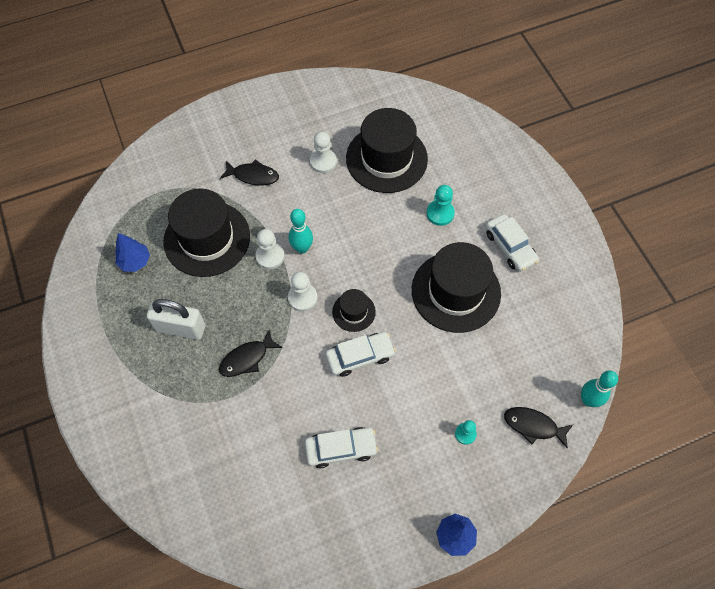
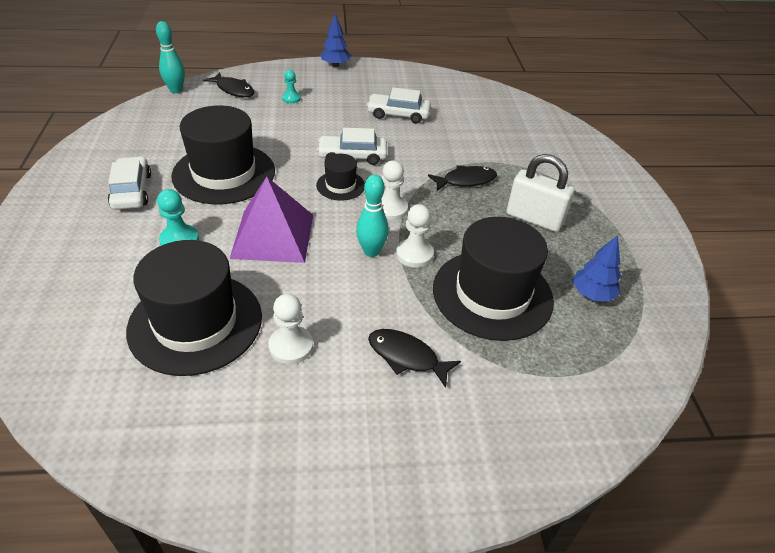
camera: 165 degrees left, 20 degrees down
(379, 239) = (273, 236): none -> purple pyramid

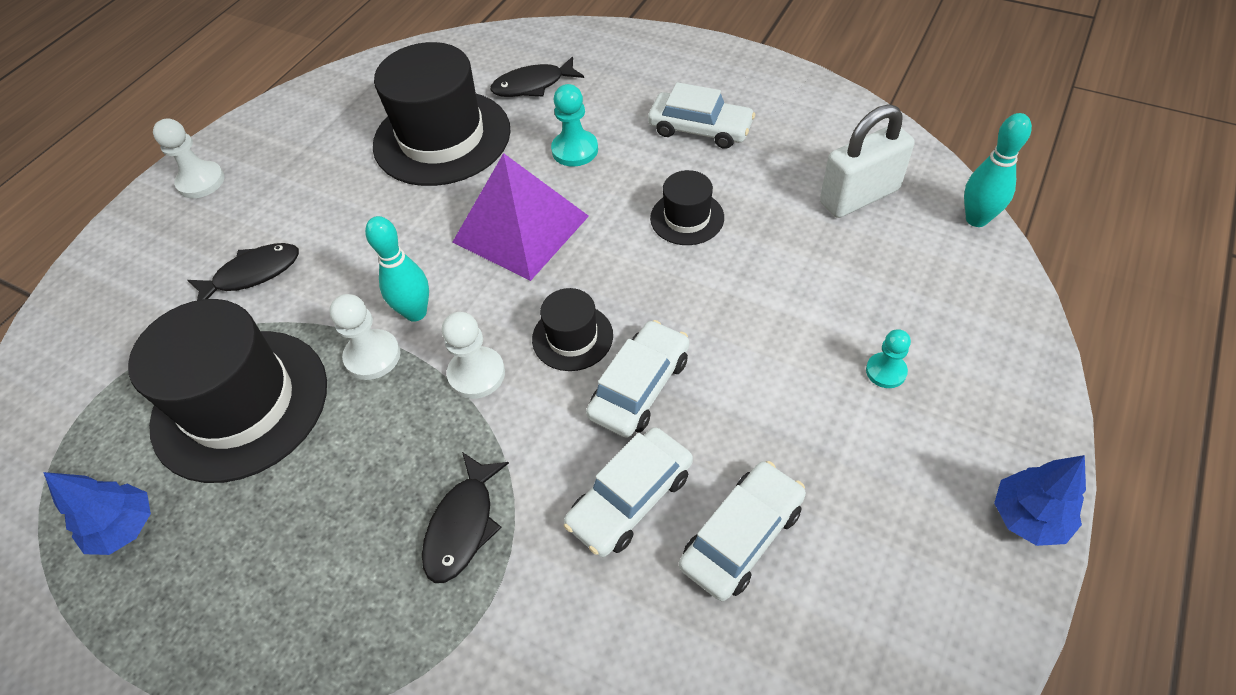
camera: 130 degrees right, 10 degrees up
(224, 173) = (687, 218): black hat -> black hat, size x0.48
(233, 90) = (953, 295): black fish -> black fish (533, 85)
(291, 346) = (351, 193): white pawn -> white pawn (201, 181)
(409, 142) = (630, 498): none -> white car
(534, 219) = (300, 569): white padlock -> white padlock (859, 196)

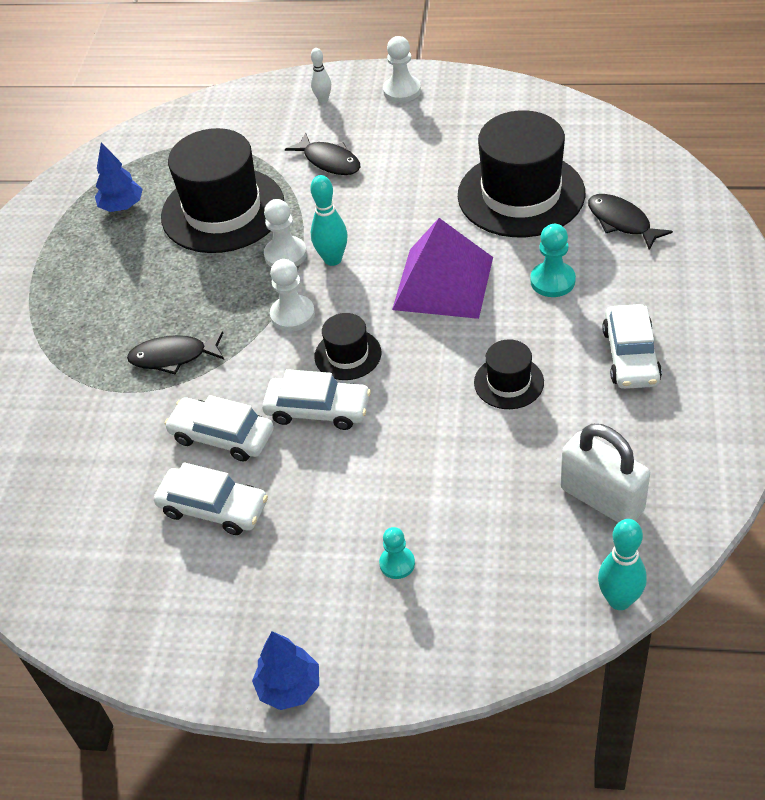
camera: 70 degrees right, 5 degrees down
(142, 253) = (323, 100): none -> white bowling pin

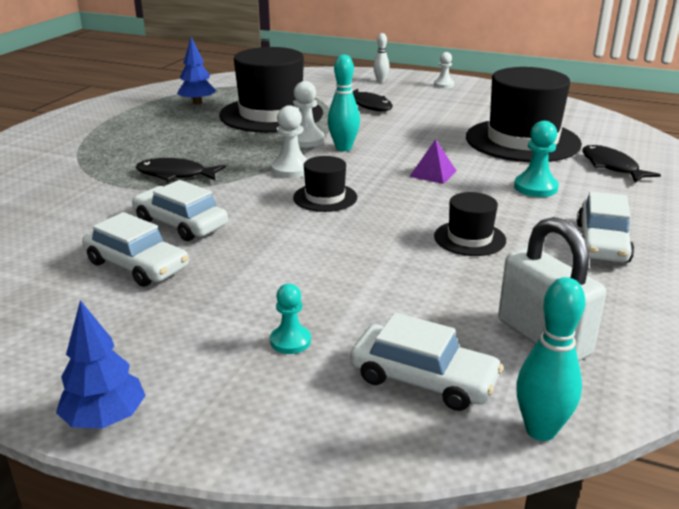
camera: 10 degrees right, 20 degrees down
(318, 410) = (277, 223): white car -> white car (423, 379)
(402, 91) = (444, 85): white pawn -> white pawn, size x0.67
(443, 283) = (433, 173): purple pyramid -> purple pyramid, size x0.45

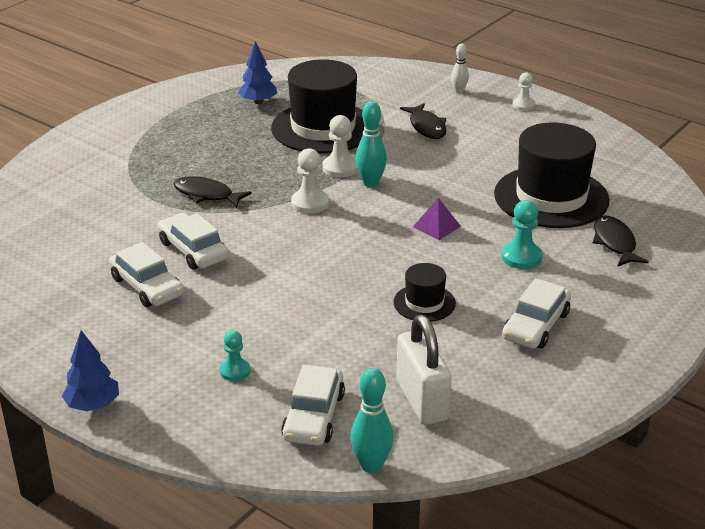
camera: 15 degrees right, 5 degrees up
(325, 197) = (324, 240): black hat -> none
(423, 379) = (313, 416): white car -> white car turned 60 degrees clockwise

